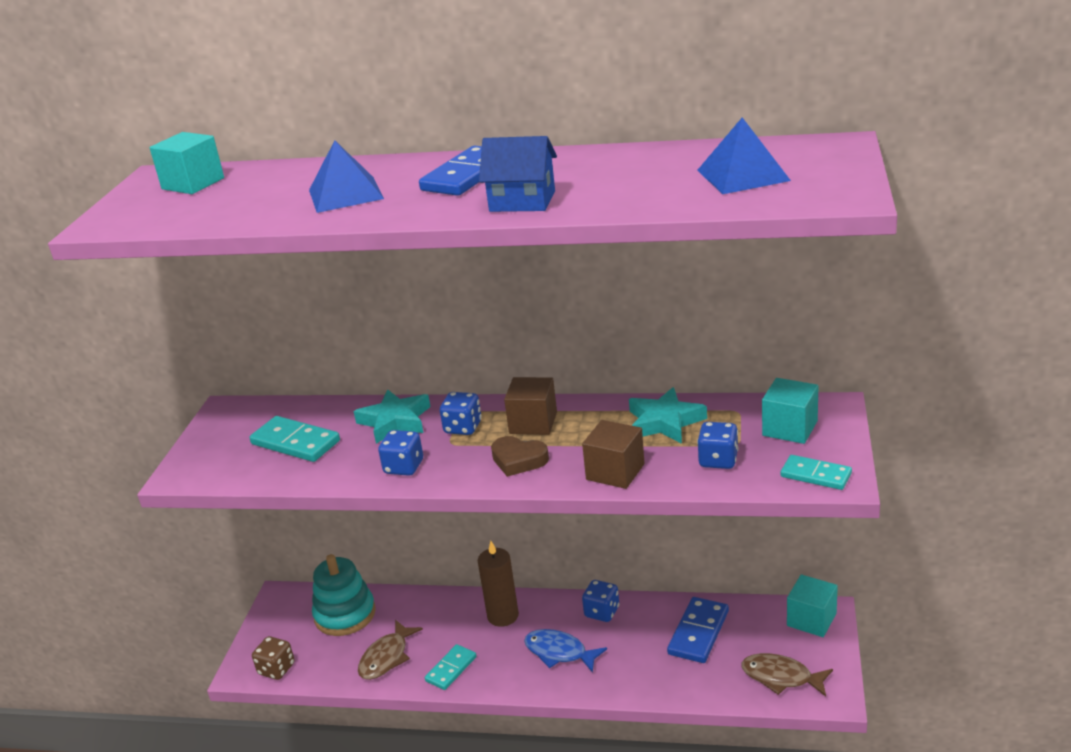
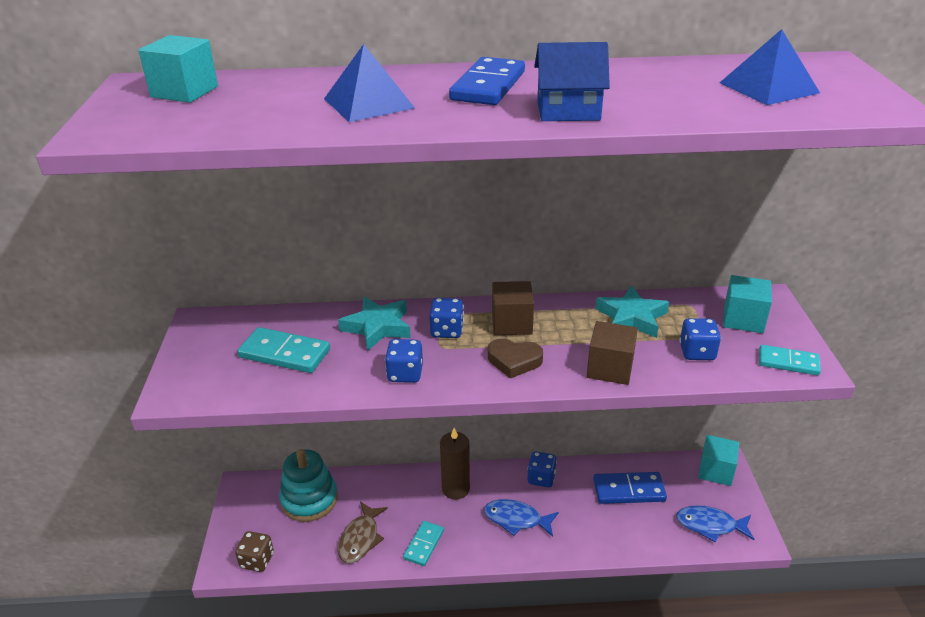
camera: 15 degrees left, 5 degrees up
(698, 633) = (629, 490): blue domino -> blue domino turned 75 degrees clockwise
(781, 677) = (710, 525): brown fish -> blue fish

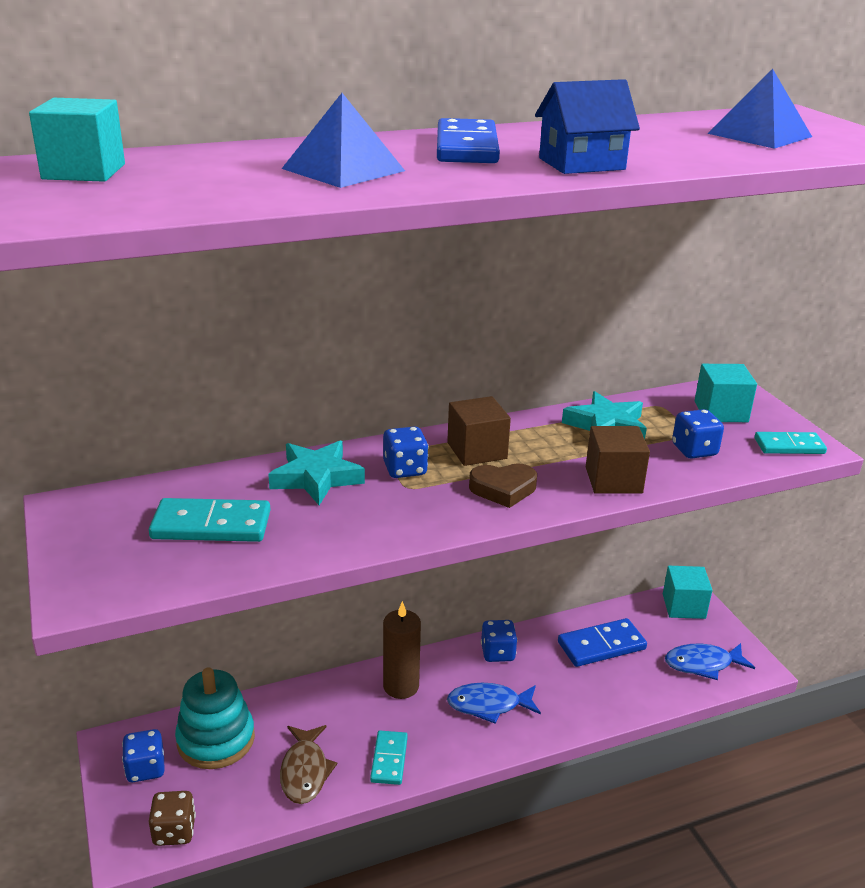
camera: 20 degrees left, 5 degrees down
(405, 374) = (381, 523): blue dice -> blue dice (146, 769)

